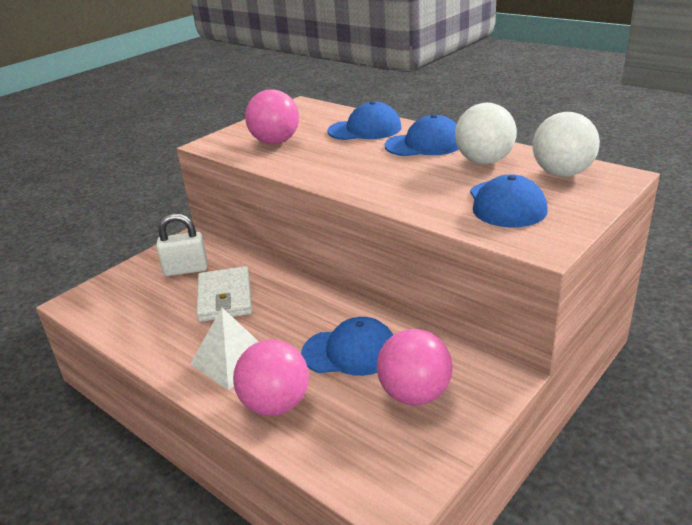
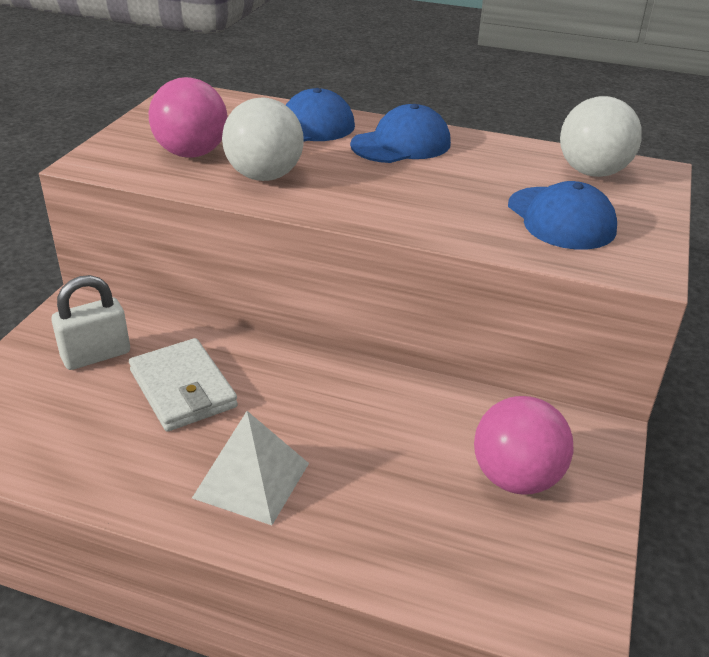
camera: 25 degrees left, 5 degrees up
(276, 405) = (351, 531): pink ball -> none
(350, 352) = (403, 436): blue cap -> none
(484, 161) = (492, 163): white ball -> white ball (264, 176)

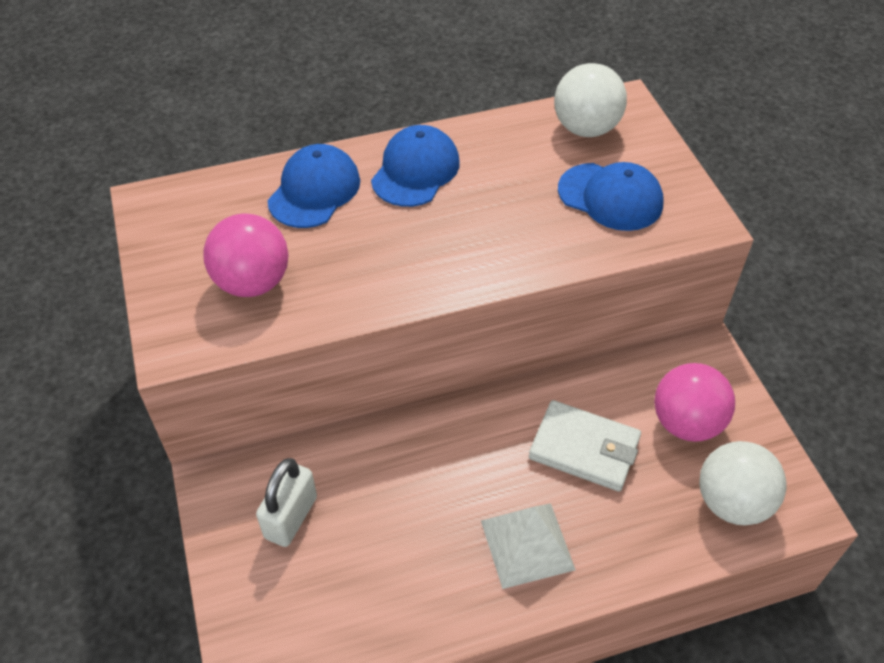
camera: 35 degrees left, 15 degrees up
(183, 389) = (396, 502): white wallet -> white wallet (584, 449)
(264, 176) = (347, 275): white ball -> white ball (732, 502)

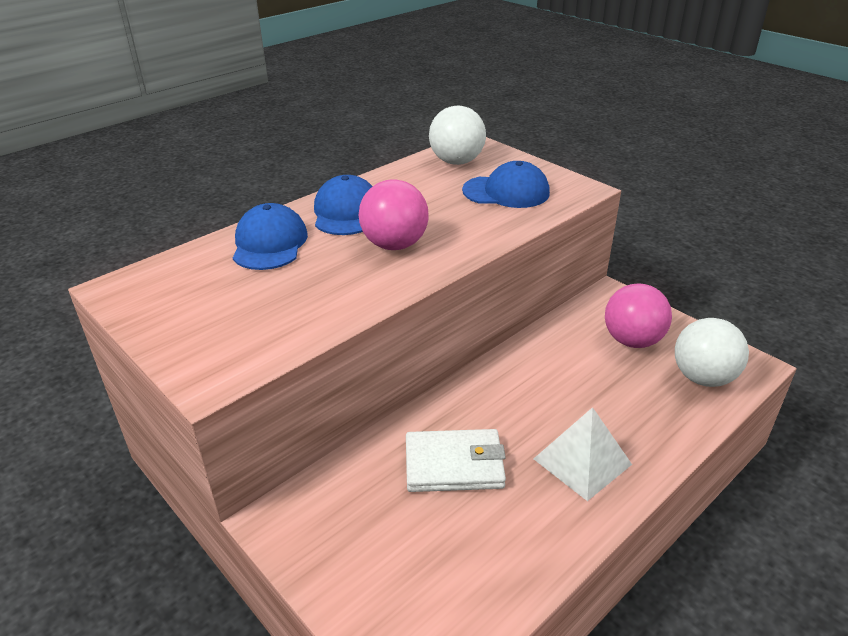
camera: 25 degrees left, 15 degrees down
(252, 282) = (256, 314): pink ball -> pink ball (394, 245)
(291, 517) = (367, 520): white padlock -> none
(584, 449) = (574, 381): white wallet -> white wallet (454, 464)

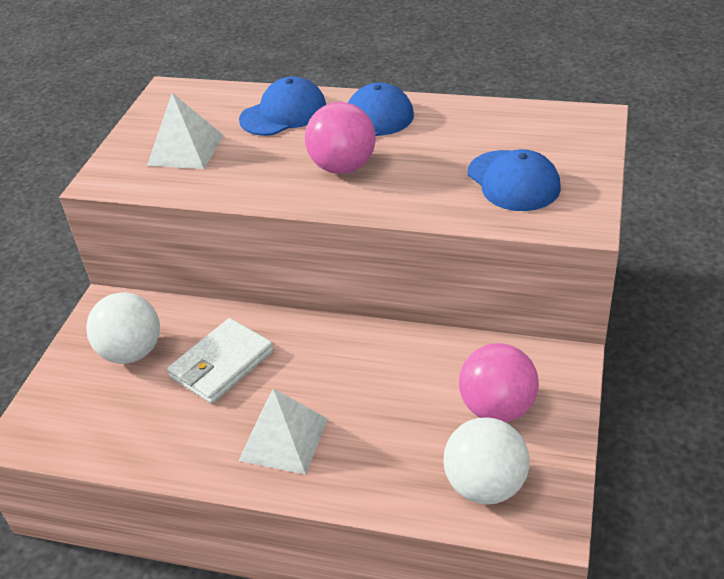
camera: 60 degrees right, 5 degrees up
(242, 311) = (186, 150): none -> white pyramid
(454, 464) = (222, 364): white wallet -> white wallet turned 75 degrees clockwise
(456, 162) = (540, 127): white ball -> white ball (132, 352)

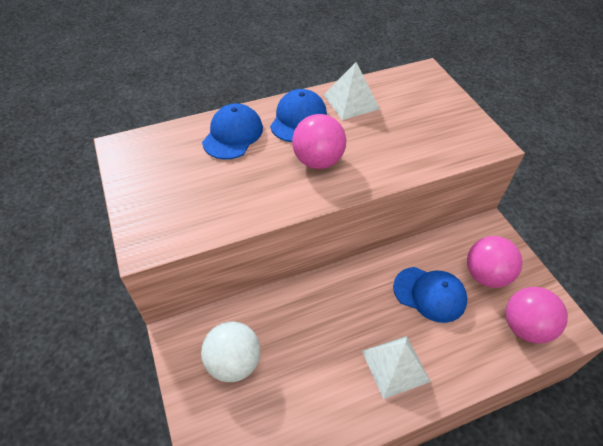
camera: 40 degrees left, 10 degrees up
(186, 150) = (188, 192): white pyramid -> white pyramid (351, 101)
(222, 364) = (306, 336): white wallet -> none
(485, 485) = (525, 327): white ball -> pink ball
(513, 181) = (428, 130): blue cap -> blue cap (430, 294)

